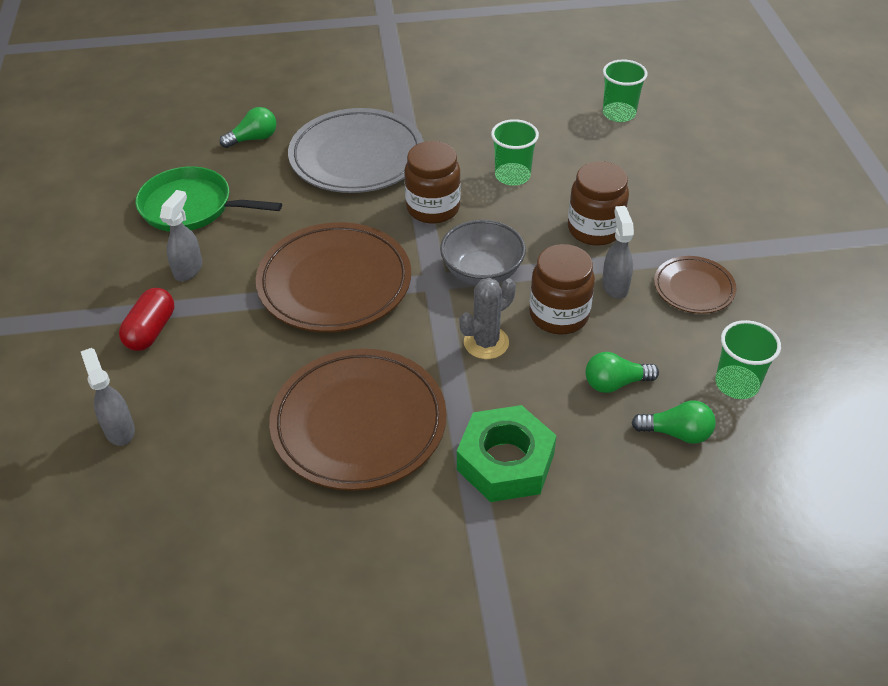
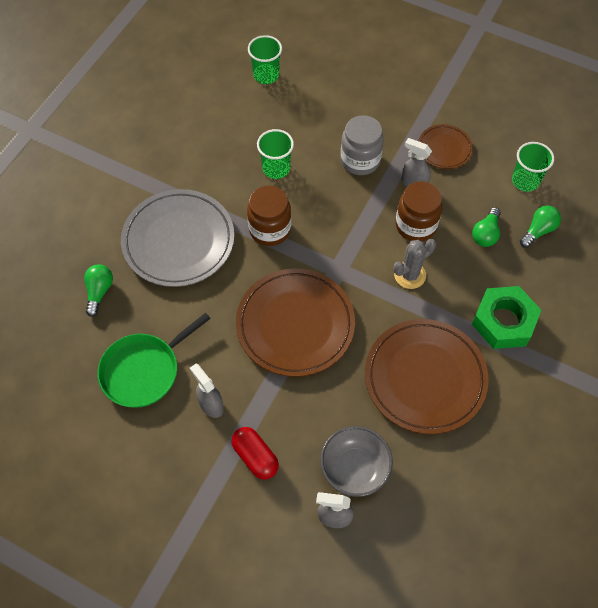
camera: 55 degrees left, 15 degrees up
(482, 272) = (350, 240): grey bowl -> grey bowl (354, 468)
(486, 342) = (410, 275): grey cactus -> grey cactus turned 60 degrees clockwise
(594, 229) = (360, 160): brown jar -> grey jar

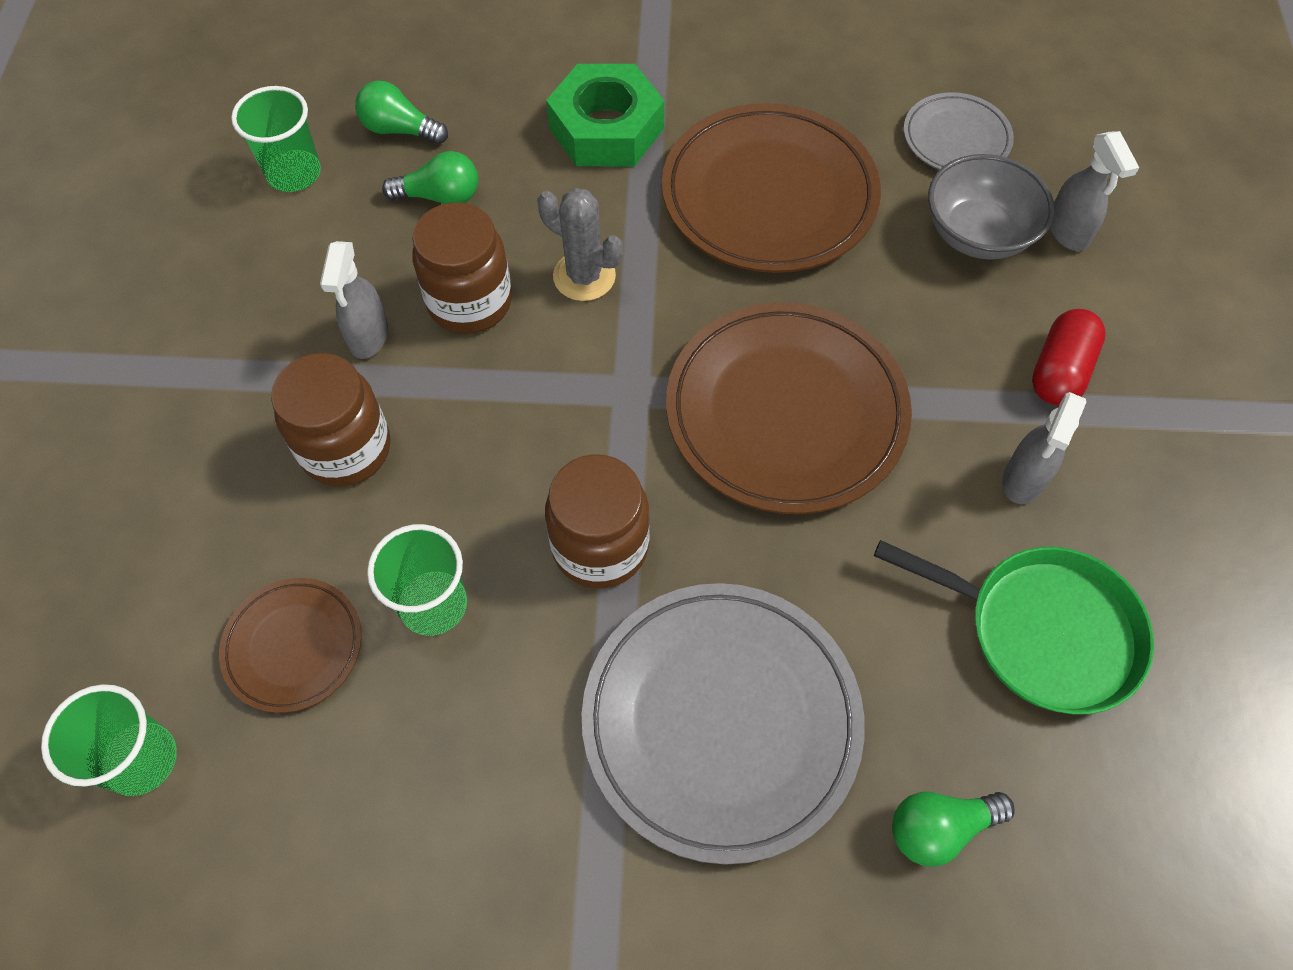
camera: 115 degrees left, 0 degrees up
(360, 160) = (346, 449): grey jar -> brown jar
(425, 497) = (956, 138): none -> grey plate
(444, 148) = (259, 314): brown plate -> brown plate (293, 646)

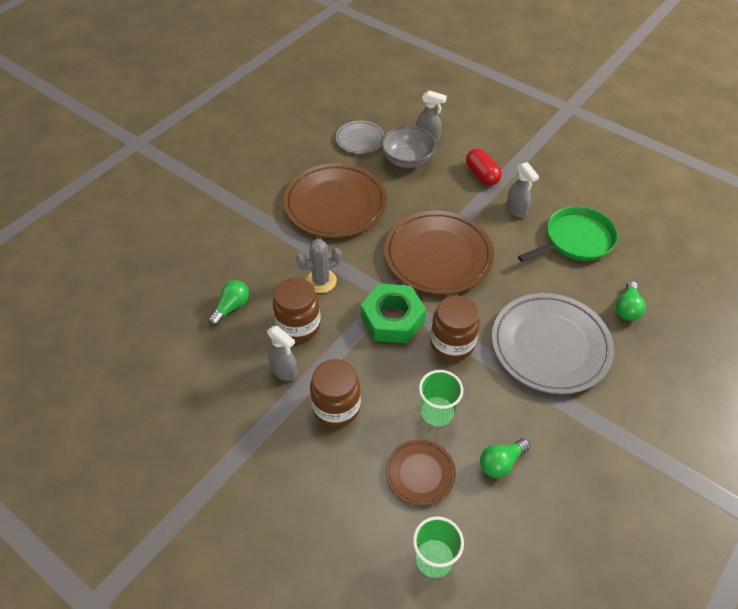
camera: 55 degrees left, 10 degrees down
(294, 173) = (162, 355): green cup -> none
(400, 130) = (178, 302): green light bulb -> green light bulb (501, 462)
(606, 128) = (251, 233): green nut -> green nut (392, 319)

